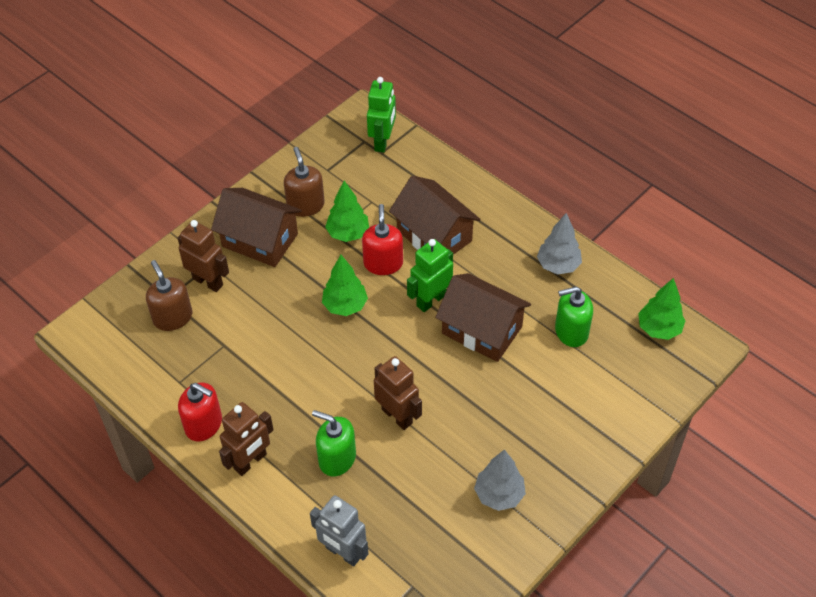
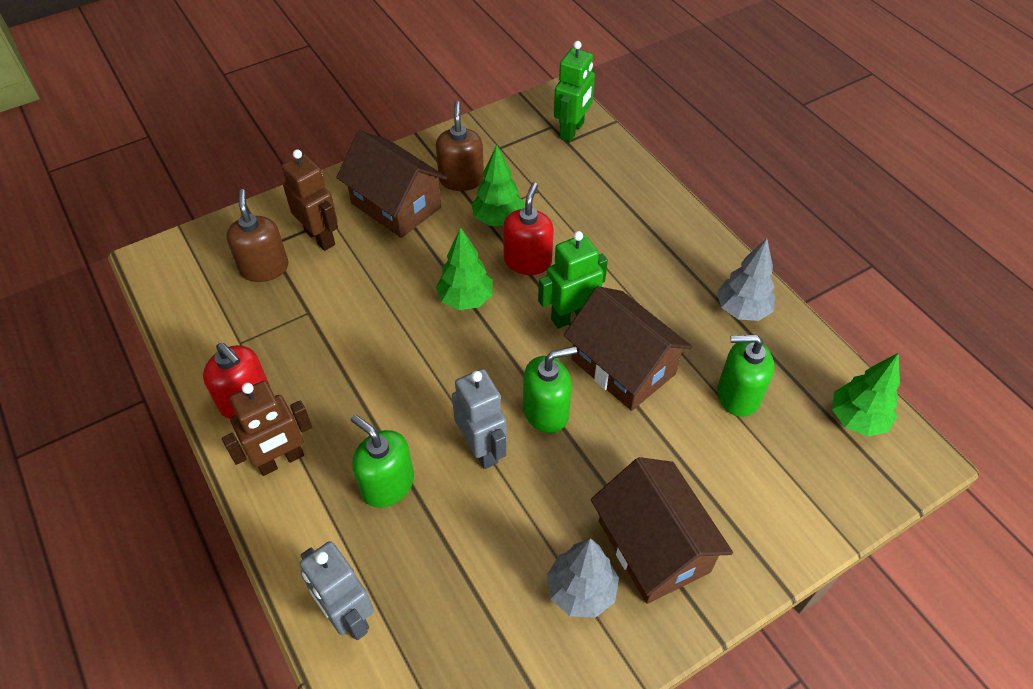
camera: 15 degrees right, 0 degrees up
(397, 416) = (482, 449): brown robot -> grey robot
(434, 235) = (598, 243): brown house -> brown house (653, 546)
(435, 377) = (546, 411): none -> green soap dispenser

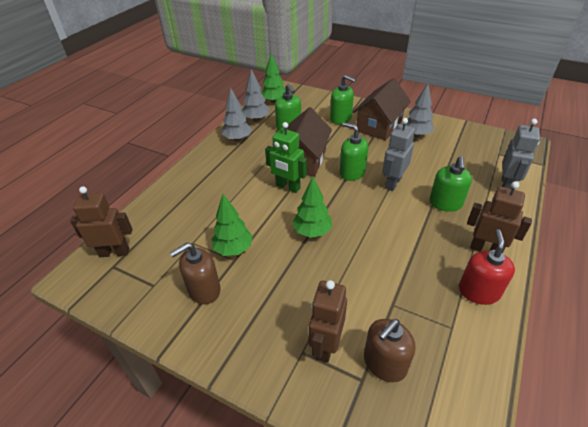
camera: 120 degrees left, 10 degrees down
(396, 205) = (257, 315): brown house -> none
(527, 261) = (260, 219): red soap dispenser -> none
(572, 130) = (114, 252): green robot -> brown robot
(721, 496) = (341, 118): none -> green soap dispenser
(796, 360) = (256, 119): none -> grey tree

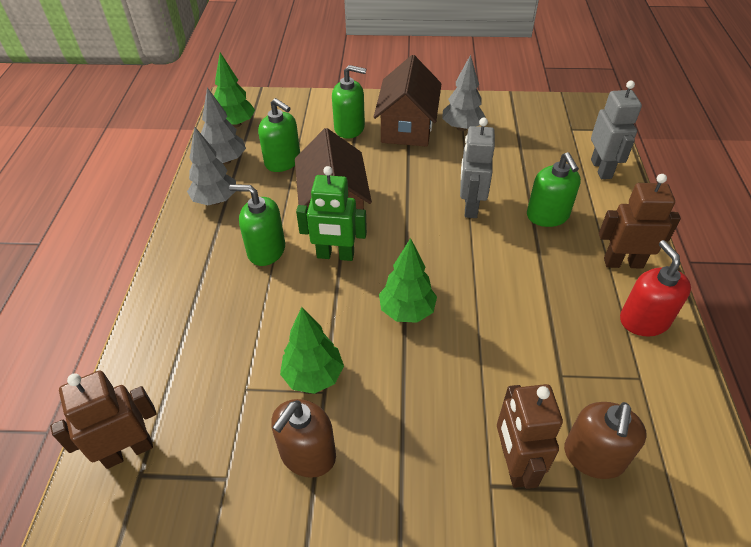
camera: 25 degrees left, 5 degrees up
(352, 172) = (410, 206): green soap dispenser -> green soap dispenser (266, 250)

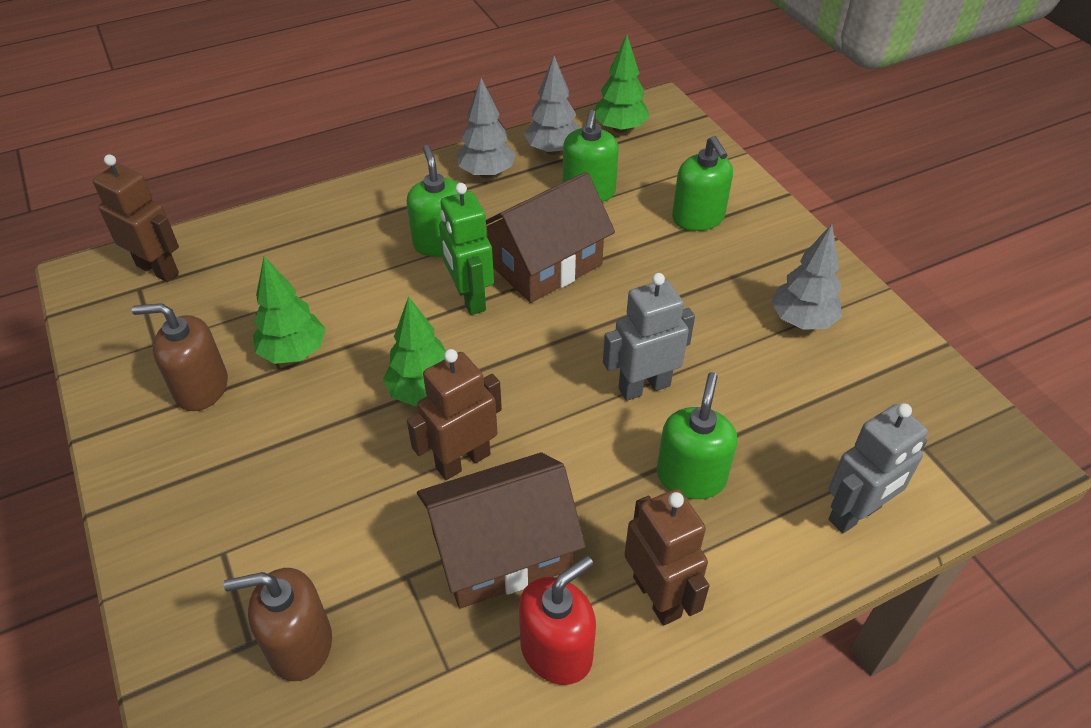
camera: 60 degrees right, 0 degrees up
(407, 127) = (751, 267): brown house -> brown house (501, 551)
(514, 464) = (258, 565): brown robot -> brown robot (462, 461)
(547, 215) = (691, 476): green soap dispenser -> green soap dispenser turned 150 degrees clockwise

